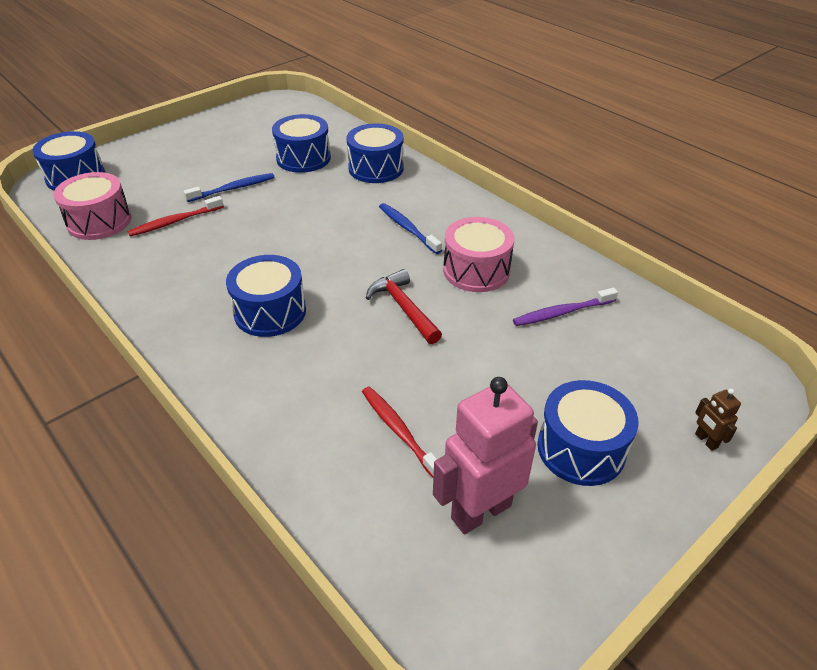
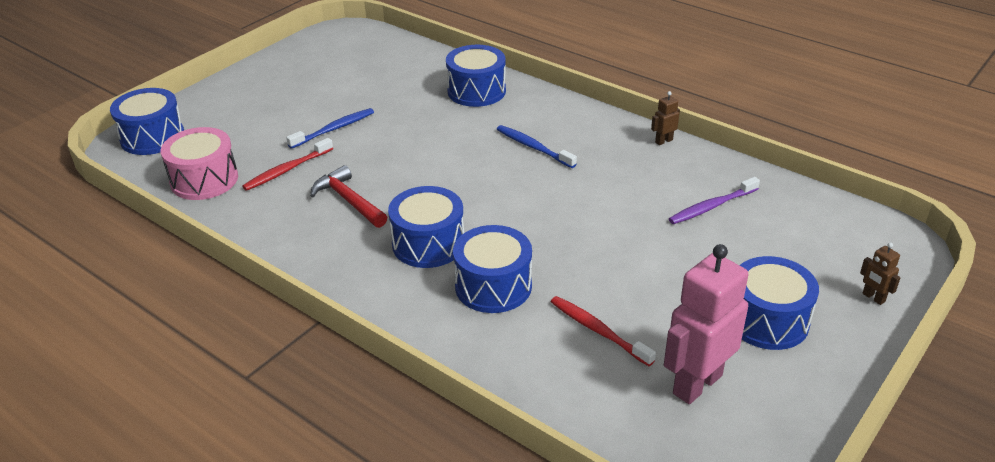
camera: 10 degrees left, 5 degrees down
(303, 158) = (395, 89): blue drum -> blue drum (493, 286)
(403, 308) = (559, 222): red hammer -> red hammer (348, 200)
(476, 270) = (616, 178): pink drum -> none
(536, 238) = (663, 141): none -> brown robot

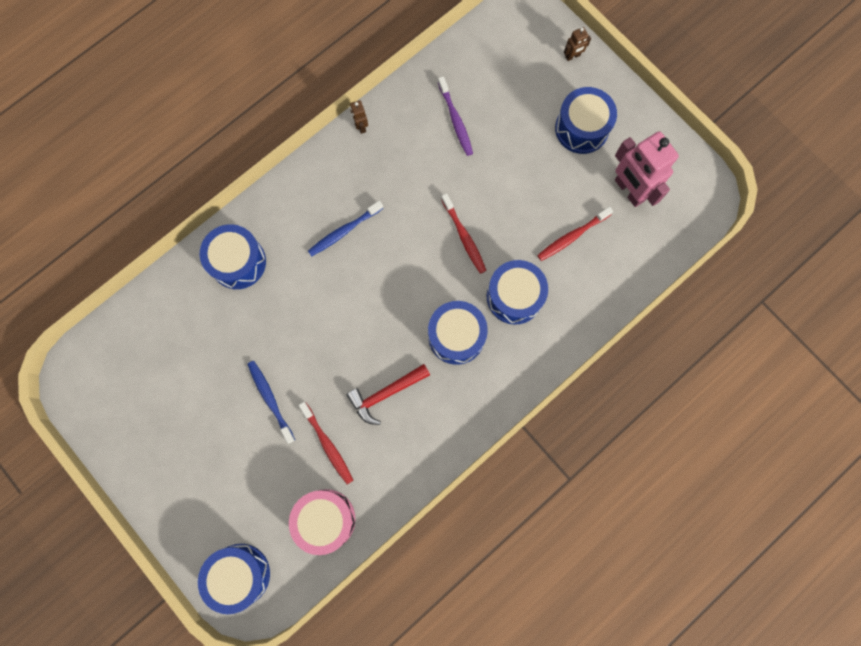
camera: 80 degrees left, 40 degrees up
(560, 233) = (464, 237): none -> red toothbrush

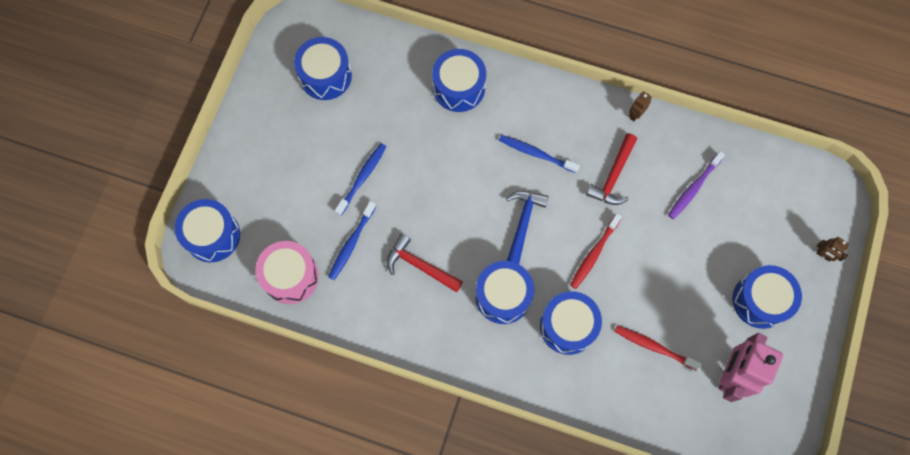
camera: 60 degrees right, 5 degrees down
(146, 378) = (325, 76): none -> blue drum
(327, 445) = (351, 243): red toothbrush -> blue toothbrush
(401, 280) = (523, 223): none -> blue hammer
(405, 179) = (613, 176): none -> red hammer

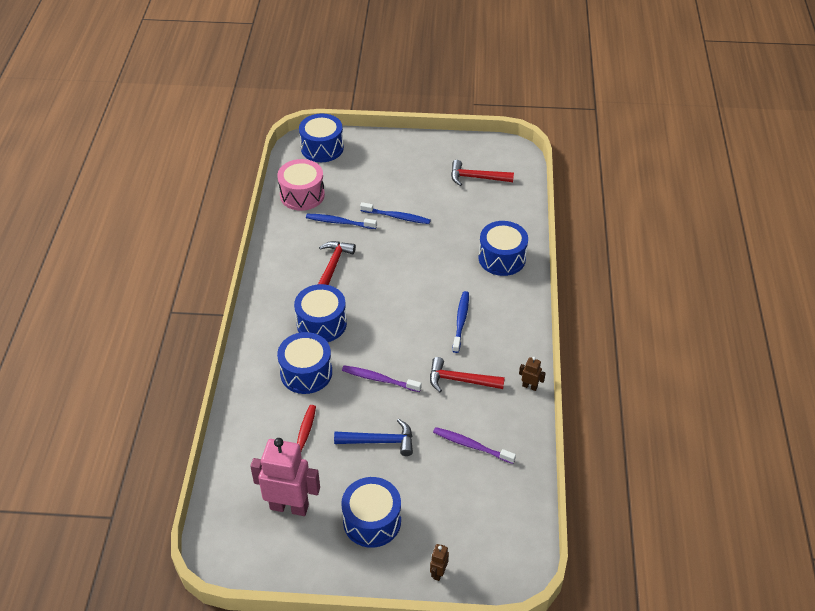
camera: 75 degrees right, 25 degrees down
(325, 76) = (476, 178): blue drum -> red hammer
(523, 223) = (392, 324): blue hammer -> blue hammer (380, 441)
(594, 254) = (379, 379): red toothbrush -> purple toothbrush

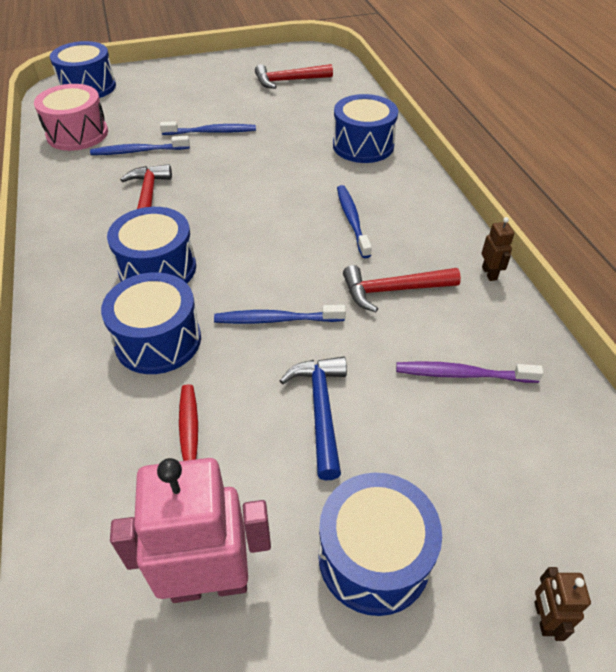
camera: 20 degrees left, 0 degrees up
(379, 379) = (276, 319): purple toothbrush -> blue toothbrush
(380, 441) = (320, 410): blue hammer -> blue hammer turned 75 degrees counterclockwise
(530, 386) = (489, 273): brown robot -> brown robot turned 75 degrees clockwise

